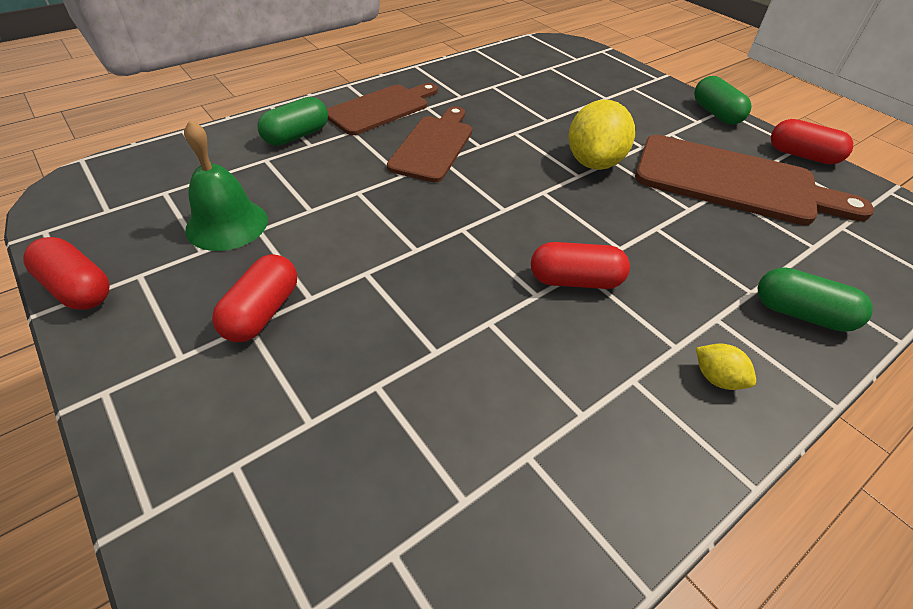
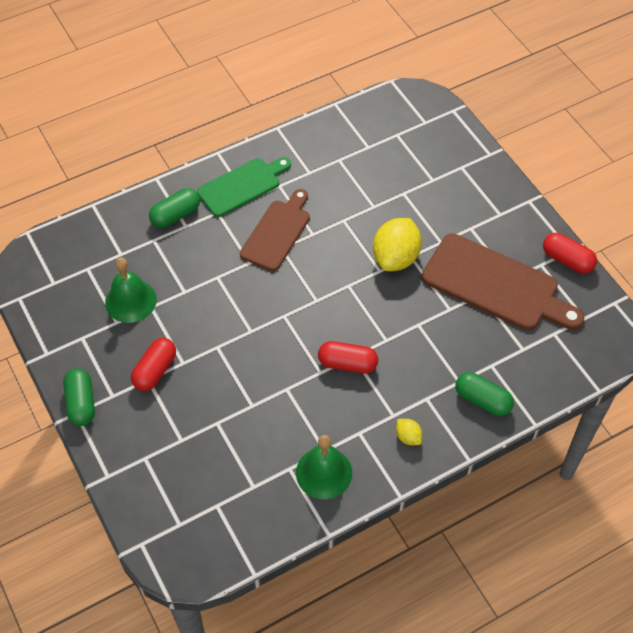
camera: 10 degrees right, 10 degrees up
(77, 289) = (49, 345): red capsule -> none
(381, 108) = (242, 186): brown cutting board -> green cutting board
(595, 457) = (324, 473): none -> green bell
(715, 113) = (520, 205): green capsule -> green capsule (81, 403)

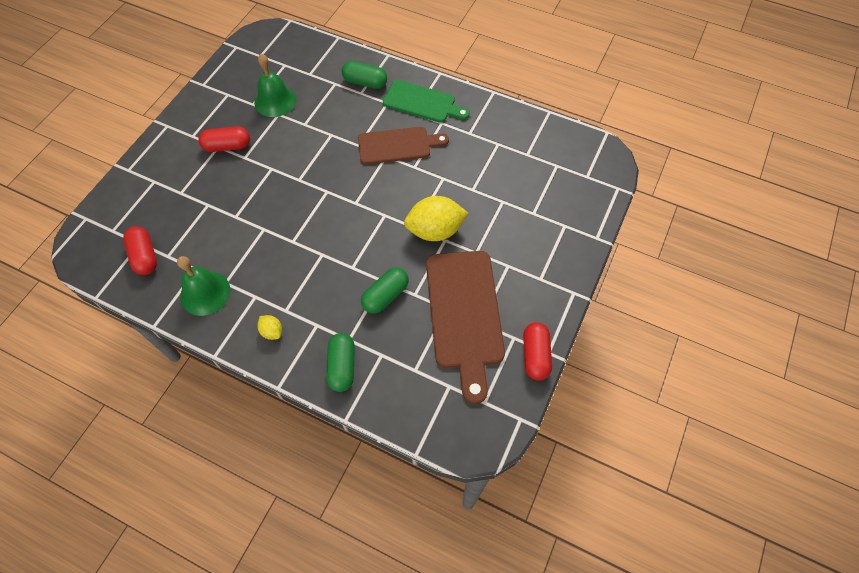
camera: 55 degrees right, 5 degrees up
(81, 403) = (176, 124): green capsule -> green capsule (385, 295)
(347, 364) = (312, 254): red capsule -> red capsule (145, 256)
(408, 437) = (272, 331): yellow lemon -> yellow lemon turned 60 degrees counterclockwise

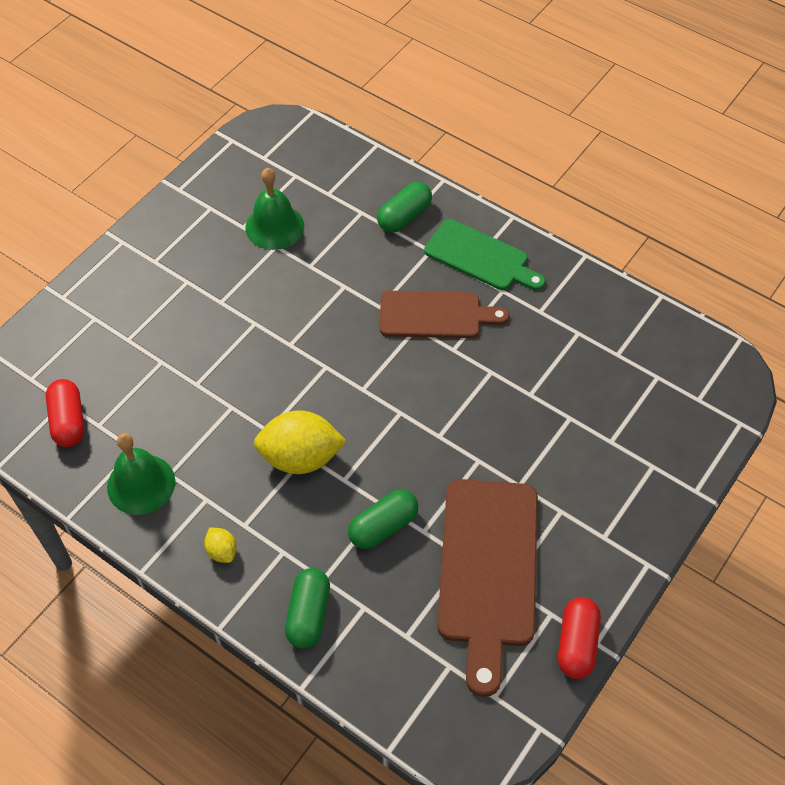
camera: 10 degrees right, 5 degrees down
(227, 146) = (200, 283): red capsule -> none
(365, 82) = (404, 216): green capsule -> green capsule turned 75 degrees counterclockwise
(435, 230) = (467, 445): yellow lemon -> yellow lemon (300, 457)

